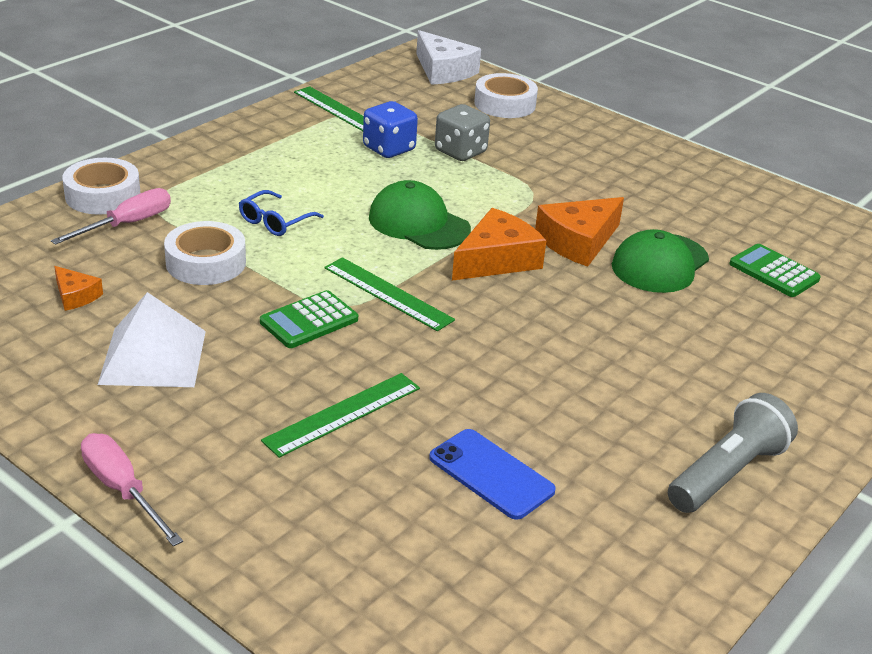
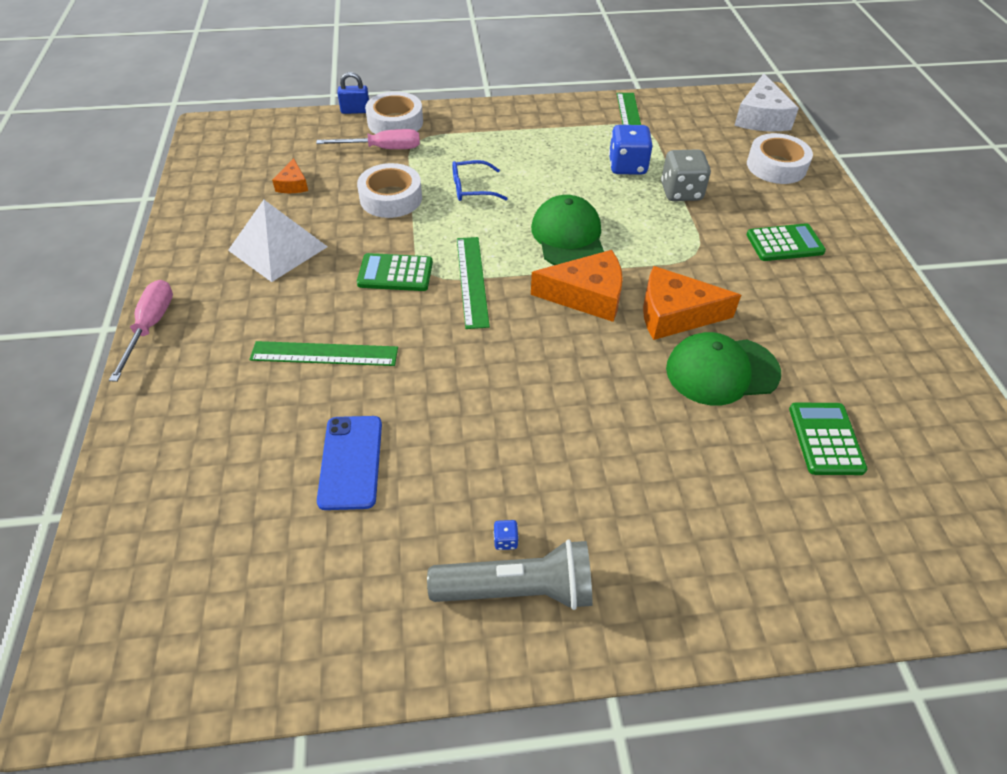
camera: 45 degrees right, 15 degrees up
(38, 201) = (355, 111): none -> blue padlock
(585, 158) = (784, 243): none -> green calculator
(677, 450) = (505, 540): none -> blue dice

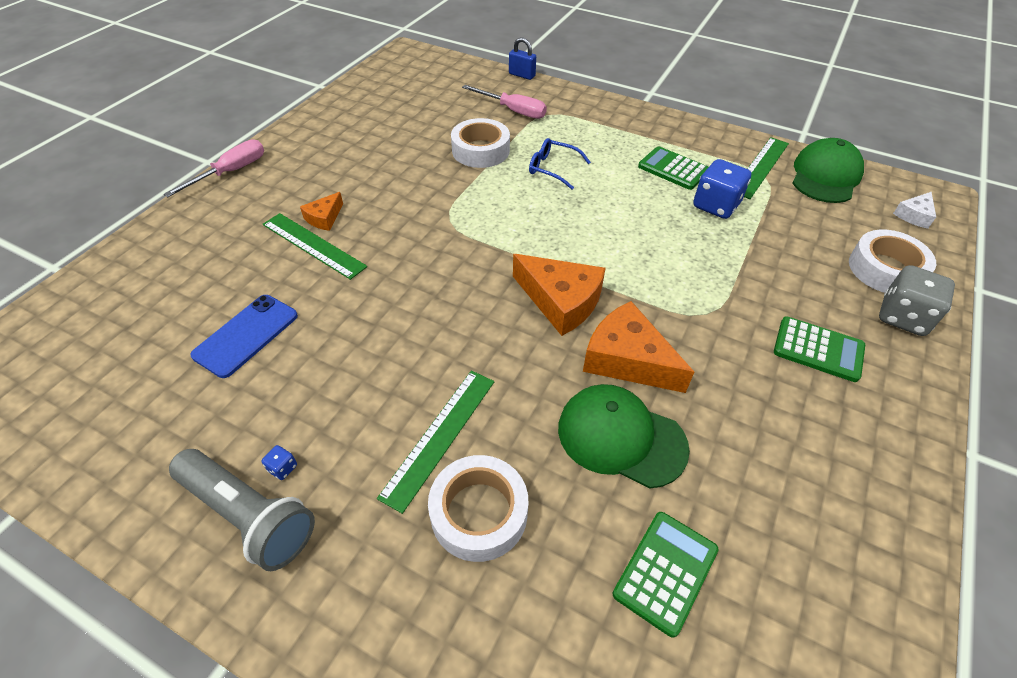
camera: 35 degrees right, 0 degrees up
(278, 248) = (363, 154): white pyramid -> none
(293, 184) = (421, 112): orange cheese -> orange cheese (324, 218)
(395, 122) = (544, 94): white tape -> white tape (479, 513)
(395, 273) = (424, 209): green calculator -> green calculator (673, 169)
(472, 281) = (476, 242): green ruler -> green ruler (439, 436)
(568, 237) = (595, 243): green cap -> green cap (825, 176)
(681, 192) = (748, 251): grey dice -> grey dice (902, 317)
(760, 117) = (914, 215): white cheese -> white cheese, size x0.52

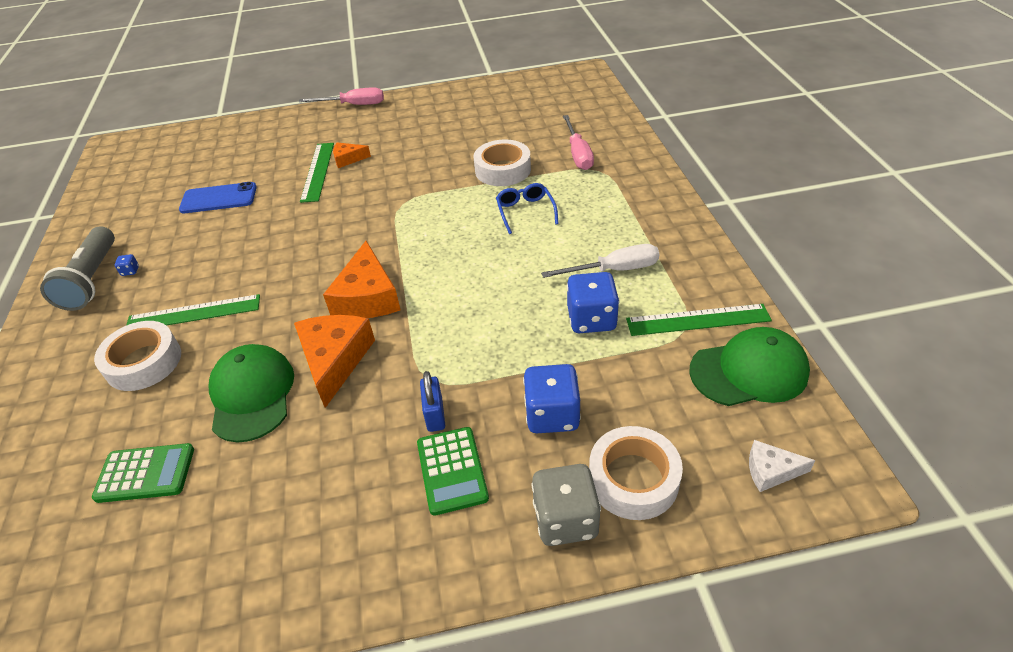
camera: 55 degrees right, 5 degrees down
(522, 75) = (637, 130): blue padlock -> blue padlock (435, 415)
(673, 169) = (614, 270): green calculator -> white screwdriver
(798, 273) = (552, 415): none -> blue dice

